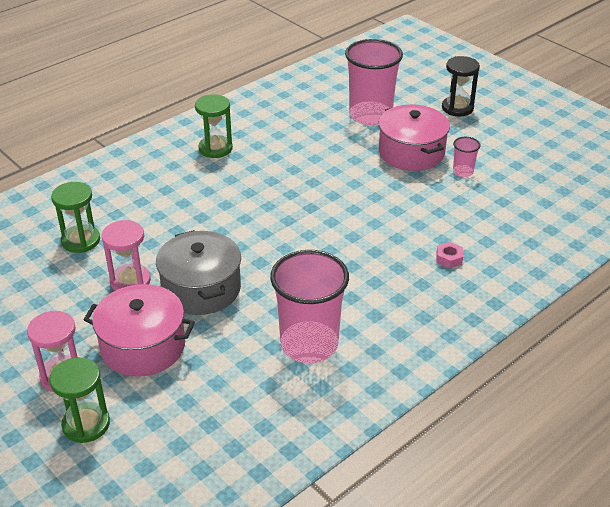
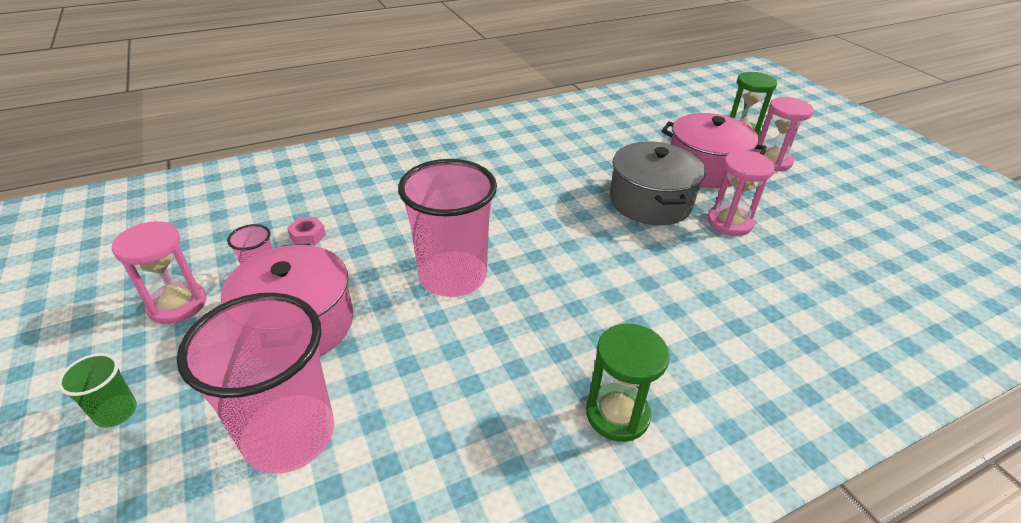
camera: 165 degrees left, 0 degrees up
(81, 241) = (807, 281): green hourglass -> none
(309, 344) = (557, 145): pink cup -> pink cup (453, 276)
(449, 258) = (385, 181): pink nut -> pink nut (308, 236)
(457, 108) = (116, 412): black hourglass -> green cup
(491, 148) = (177, 305): none -> pink hourglass

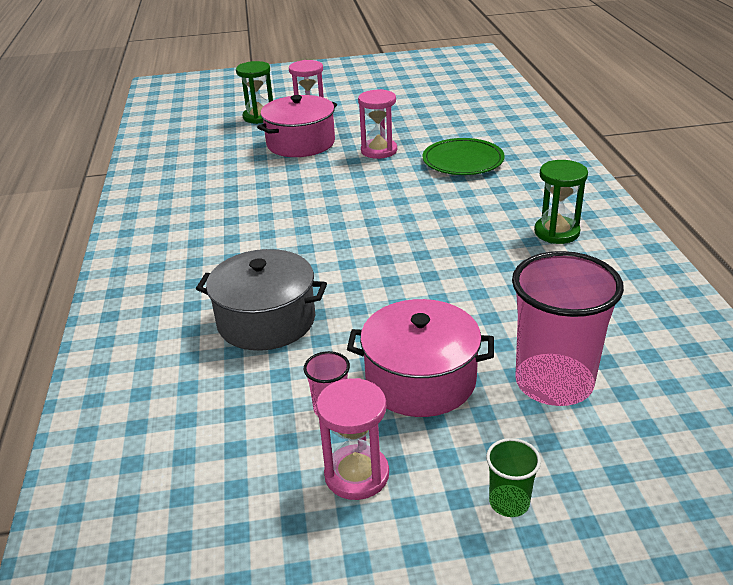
camera: 70 degrees left, 5 degrees down
(308, 236) = (276, 375): pink nut -> none
(453, 276) = (388, 284): pink cup -> none
(650, 202) = (333, 175): grey pot -> grey pot (266, 320)
(756, 296) = (463, 161): none -> green plate

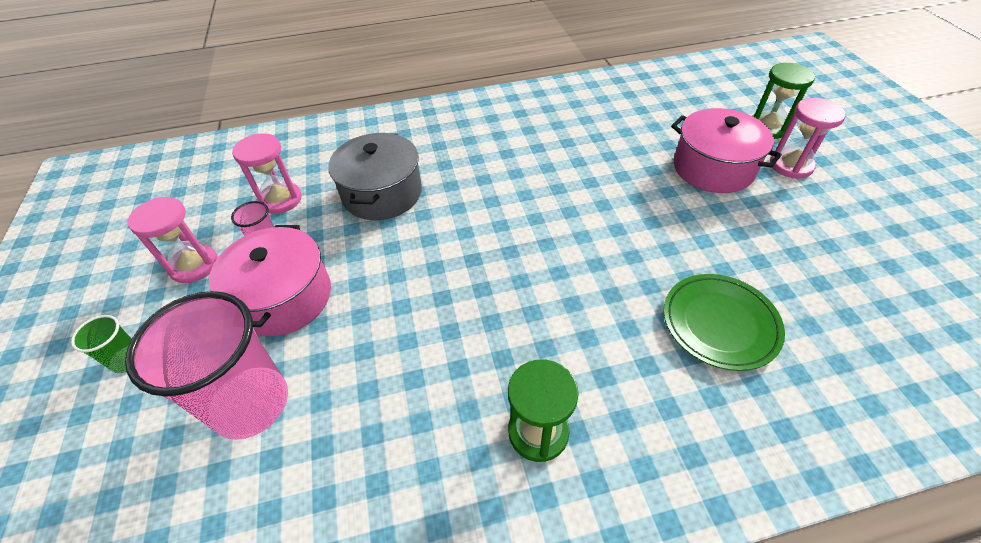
camera: 85 degrees right, 15 degrees up
(379, 151) = (719, 235): pink hourglass -> pink hourglass (281, 200)

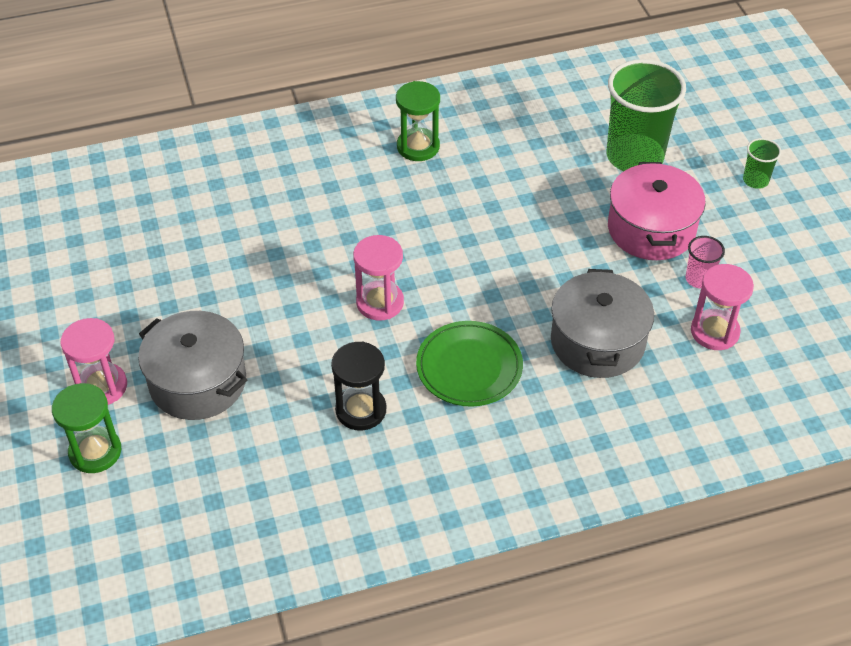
camera: 175 degrees right, 0 degrees up
(194, 265) = (759, 256): pink hourglass -> pink hourglass (380, 302)
(251, 404) = (634, 156): pink cup -> green cup
(577, 150) = (361, 410): none -> black hourglass
(713, 168) = (198, 382): pink pot -> grey pot
(720, 323) = (261, 216): green plate -> green plate (469, 367)

